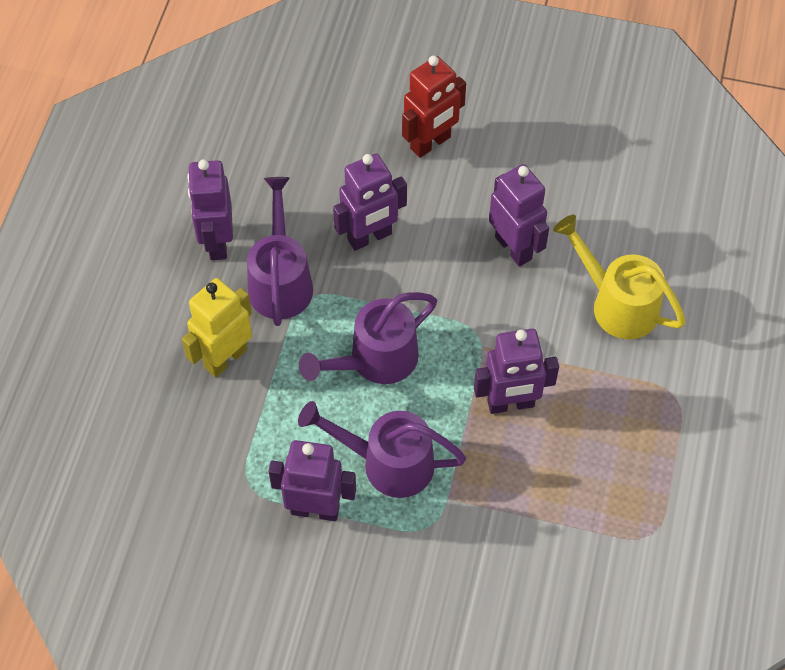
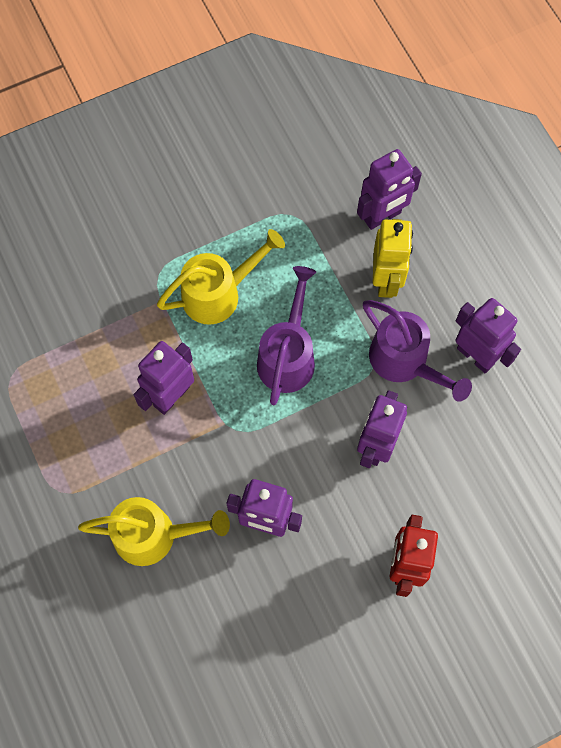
camera: 140 degrees right, 10 degrees up
(315, 509) = (238, 231): purple robot -> purple robot (382, 217)
(387, 462) = (219, 293): purple watering can -> yellow watering can

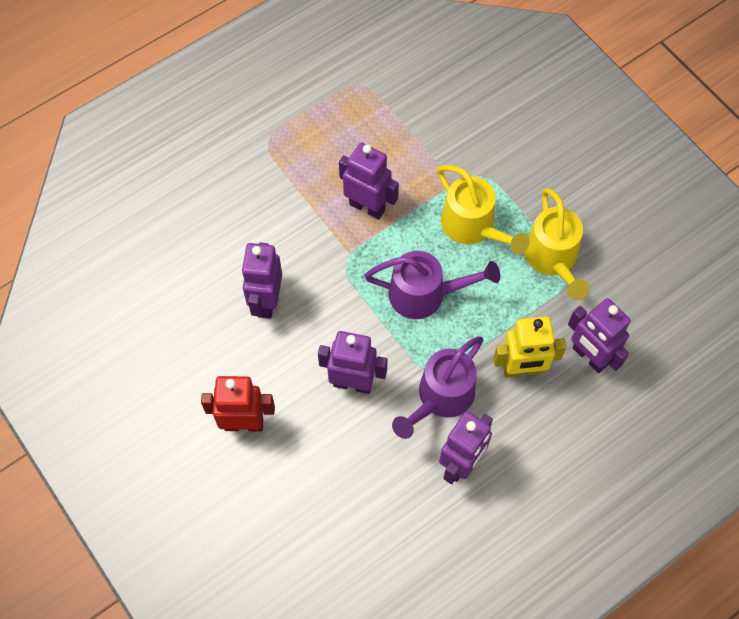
camera: 80 degrees right, 5 degrees down
(155, 535) = (241, 217): yellow watering can -> yellow watering can (553, 260)

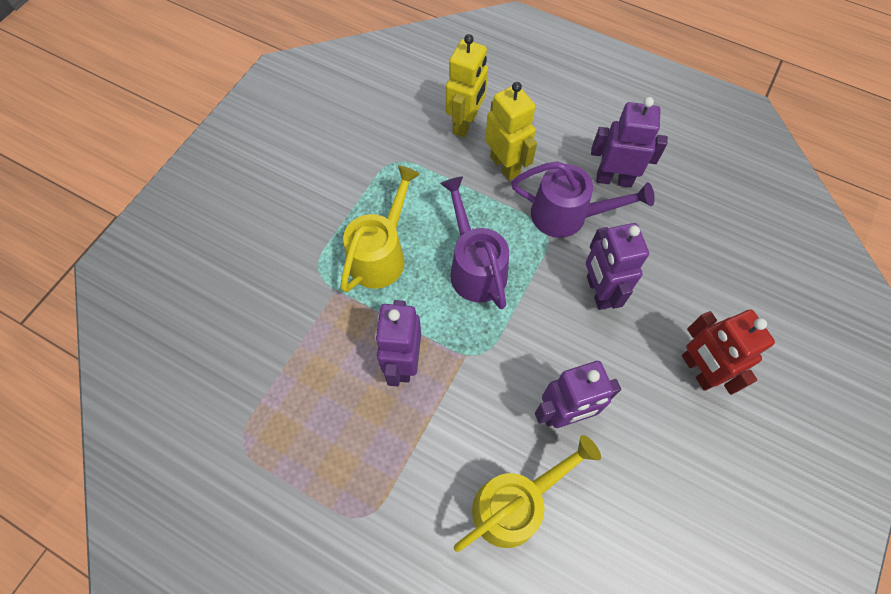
camera: 115 degrees left, 0 degrees up
(553, 260) = (385, 178): yellow watering can -> yellow watering can (515, 504)
(589, 357) = (465, 123): purple robot -> yellow robot

